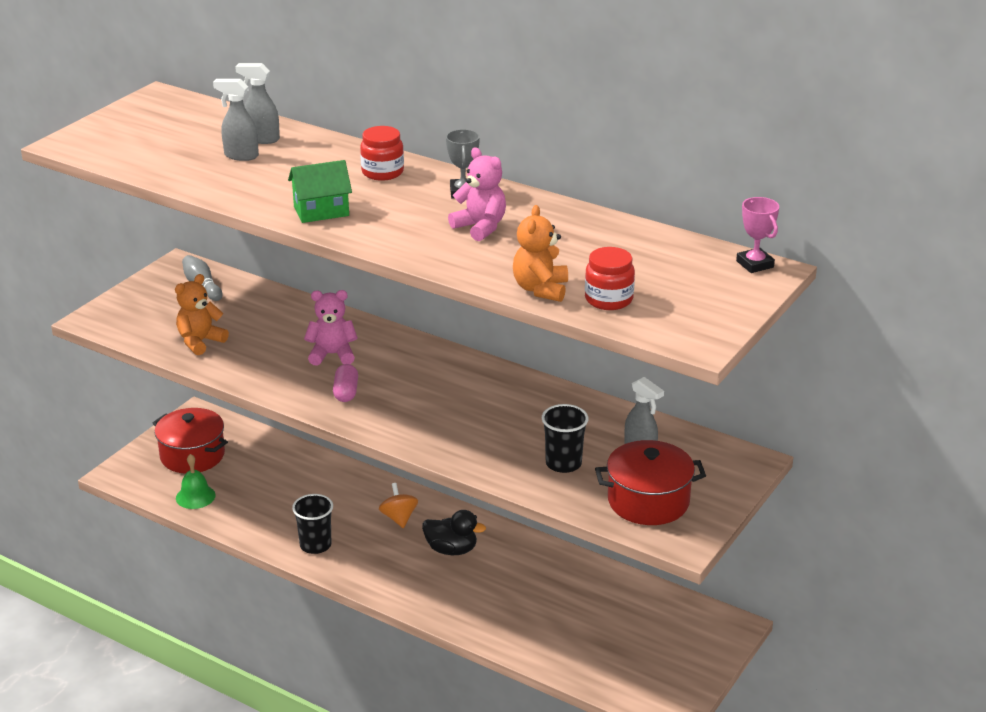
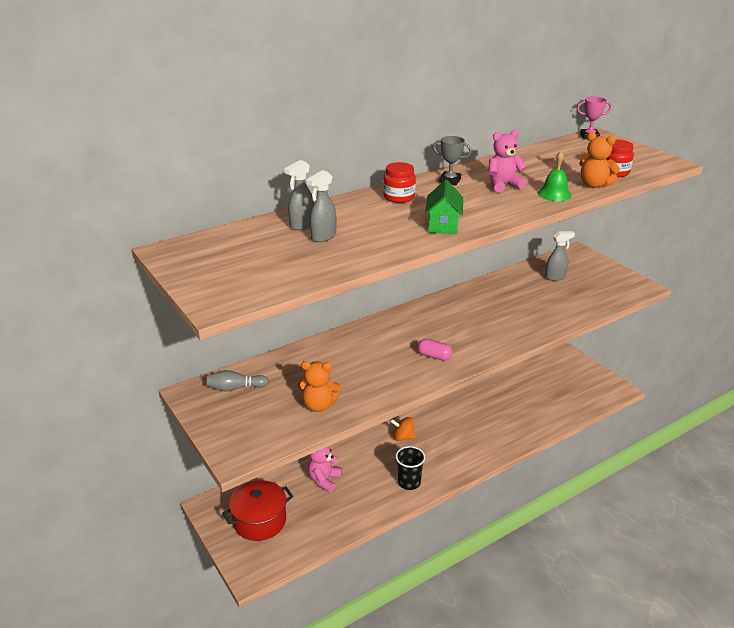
camera: 65 degrees left, 0 degrees up
(195, 496) = (313, 531): green bell -> green bell (554, 194)
(200, 342) = (319, 405): orange teddy bear -> orange teddy bear turned 60 degrees counterclockwise
(332, 355) = (382, 351): pink teddy bear -> pink teddy bear (324, 480)
(451, 549) = (447, 424): black duck -> none
(563, 463) = (556, 301): black cup -> none
(648, 501) = (603, 287): red pot -> none

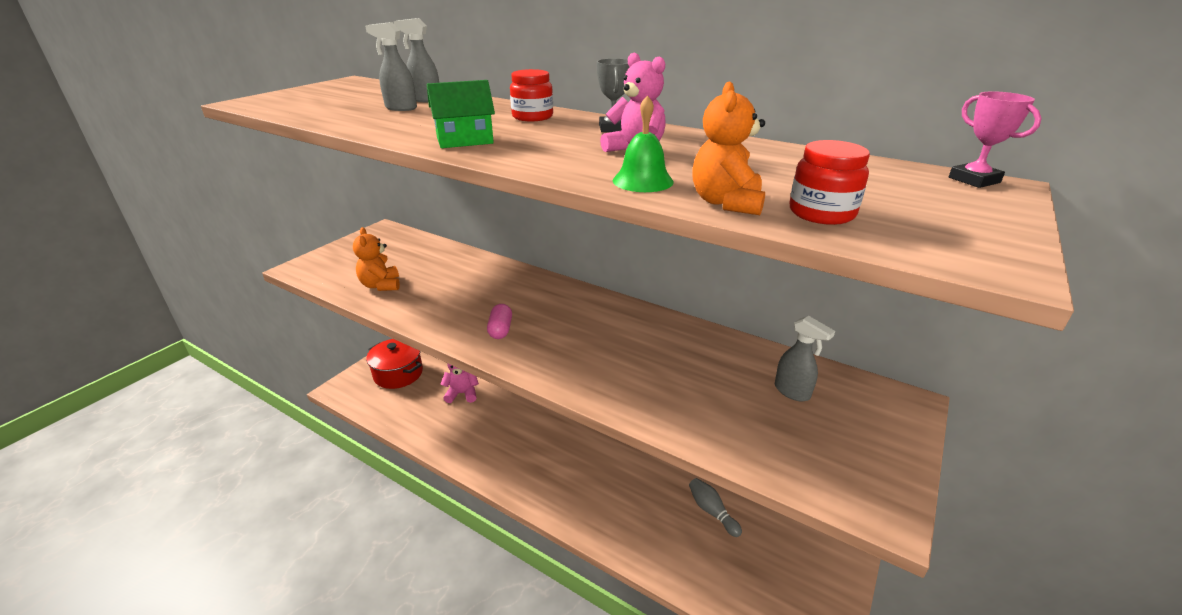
camera: 65 degrees right, 0 degrees up
(235, 388) = (396, 244): grey bowling pin -> grey bowling pin (712, 511)
(403, 437) = (551, 427): orange spinning top -> none
(409, 482) = (482, 453): black cup -> none

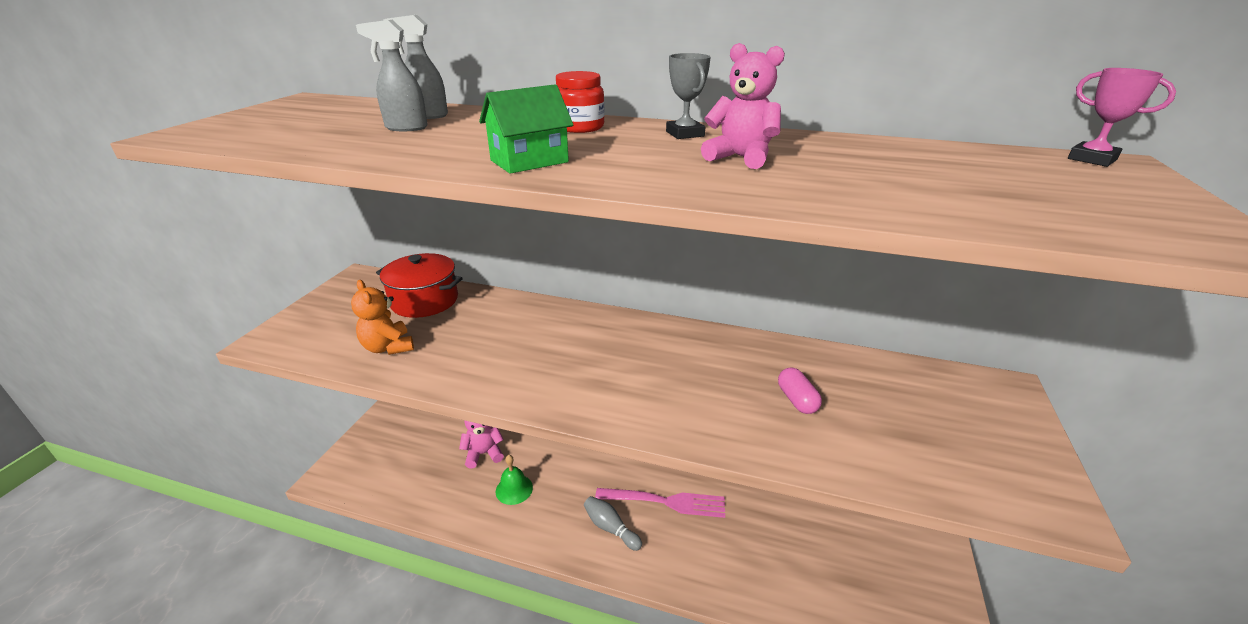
camera: 15 degrees left, 0 degrees up
(398, 374) = (397, 444): red pot -> red pot (424, 301)
(500, 329) = (563, 379): pink capsule -> pink capsule (796, 400)
(598, 462) = (665, 502): none -> pink fork
(643, 181) = (789, 191): green bell -> green bell (514, 489)
(712, 511) = (800, 530): grey bowling pin -> grey bowling pin (610, 528)
(726, 203) = (907, 208): orange teddy bear -> none
(792, 392) = (901, 396): grey spray bottle -> none
(821, 213) = (1011, 209): red jar -> none

